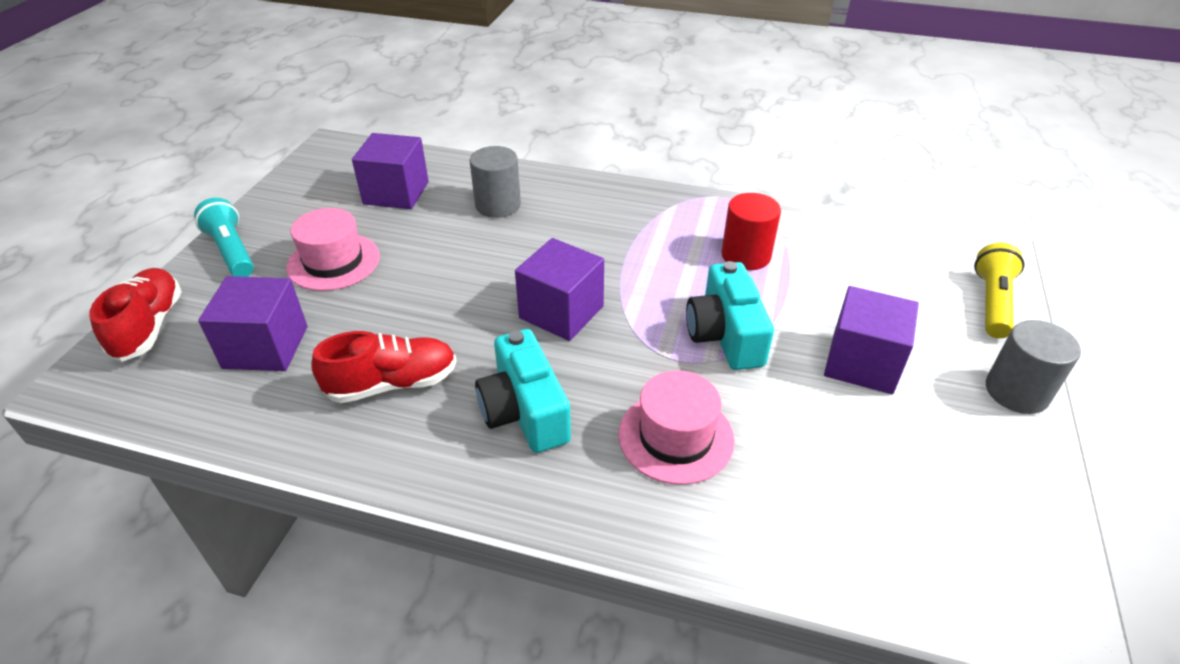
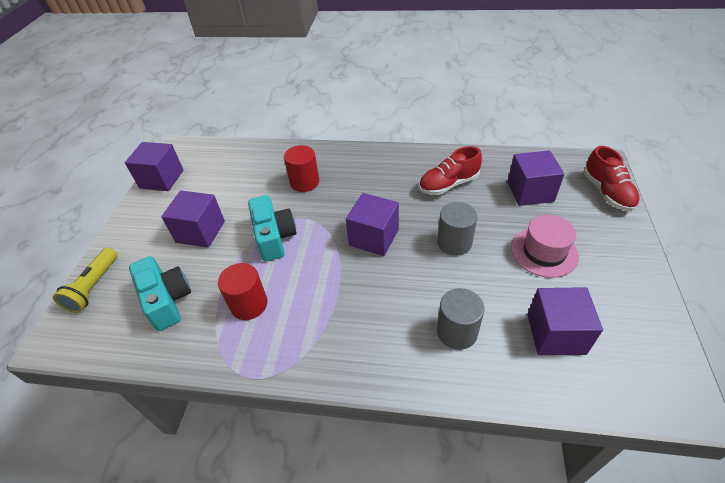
camera: 175 degrees right, 5 degrees up
(232, 251) = (623, 249): turquoise flashlight -> none
(524, 411) = (377, 182): turquoise camera -> turquoise camera (167, 300)
(676, 437) = (304, 182): pink hat -> red cylinder
(1016, 392) = (126, 227): grey cylinder -> grey cylinder (454, 243)
(1025, 506) = (161, 179): none -> purple cube

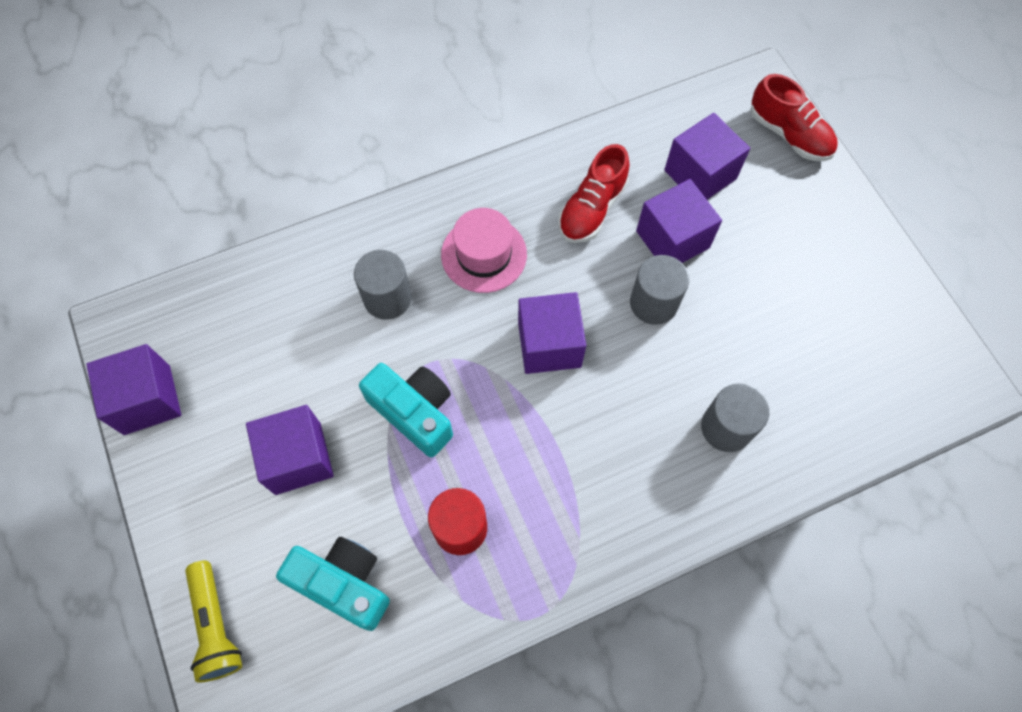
camera: 35 degrees left, 20 degrees up
(304, 182) = (387, 298): red cylinder -> grey cylinder
(544, 252) = (762, 265): pink hat -> pink hat (484, 254)
(555, 334) = (826, 373): purple cube -> purple cube (672, 239)

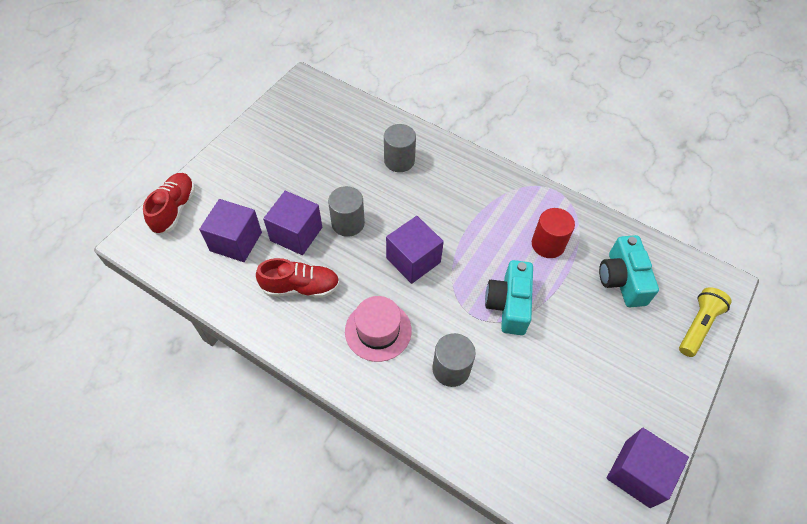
camera: 125 degrees left, 10 degrees down
(298, 458) = (586, 349): purple cube -> none

